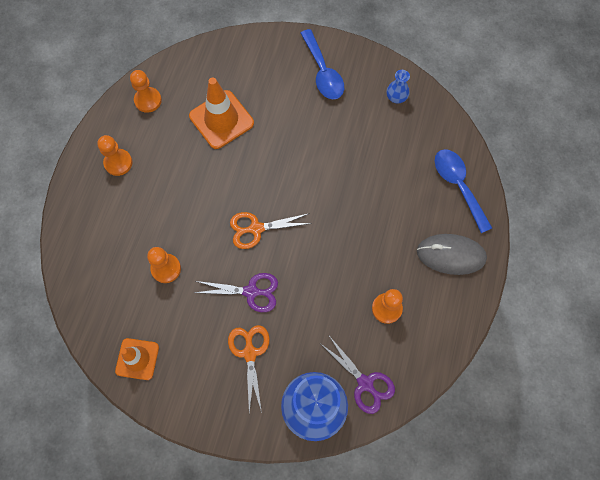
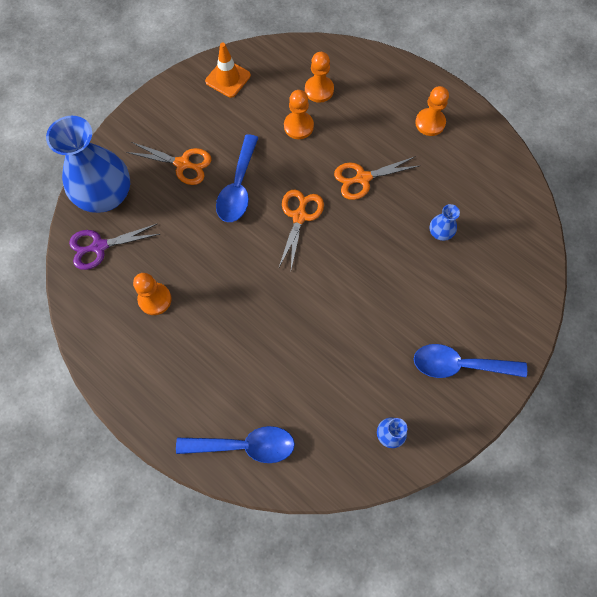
camera: 115 degrees right, 0 degrees up
(148, 100) = (493, 172): orange pawn -> orange pawn (319, 90)
(197, 194) = (362, 178): none -> orange scissors
(221, 119) = (440, 232): orange traffic cone -> blue vase
(251, 292) = (238, 187): purple scissors -> blue spoon
(451, 255) = (172, 392): grey mouse -> none

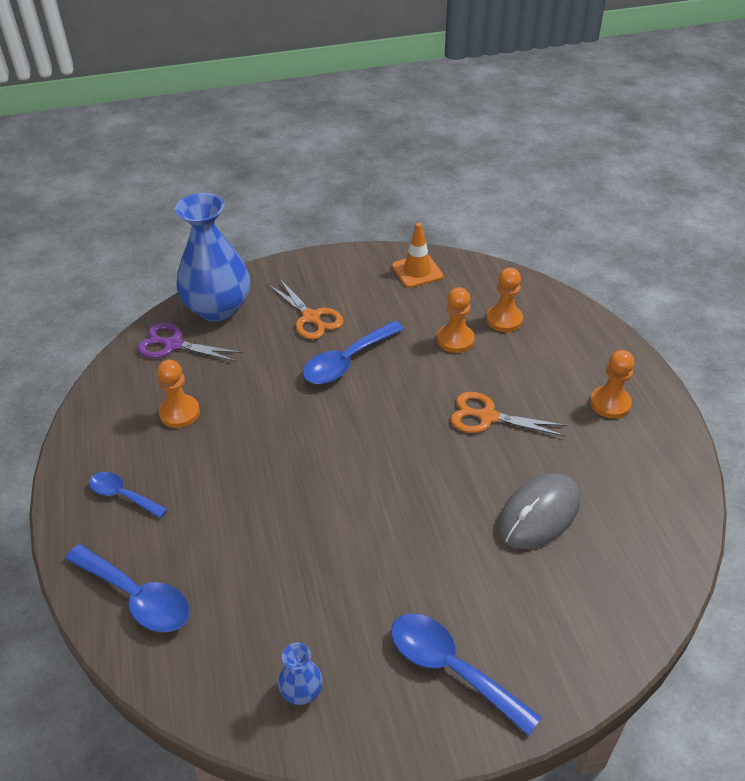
camera: 35 degrees right, 25 degrees down
(172, 385) = (123, 495): none -> blue spoon
(299, 216) = (387, 416): orange scissors -> none
(440, 232) = (539, 514): blue vase -> grey mouse

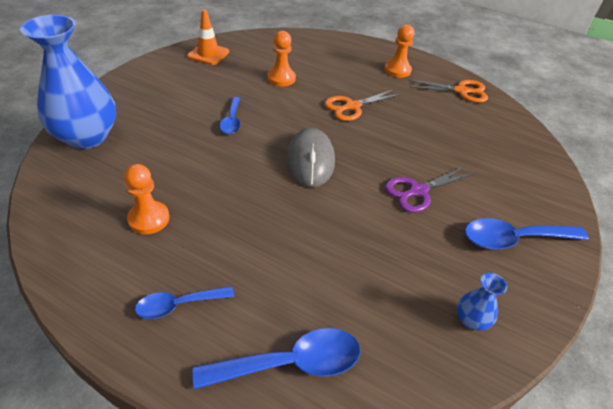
camera: 50 degrees left, 0 degrees up
(173, 345) = (79, 178): purple scissors -> purple scissors (418, 191)
(311, 317) = (171, 109): orange scissors -> orange scissors (461, 91)
(347, 361) = (232, 121): blue spoon -> blue spoon, size x0.63
(504, 320) = (293, 57): orange pawn -> none
(539, 514) = (440, 137): grey mouse -> grey mouse (310, 160)

